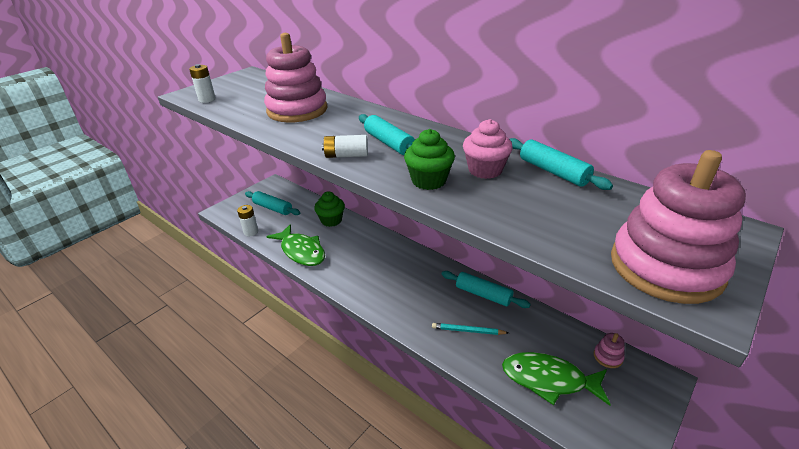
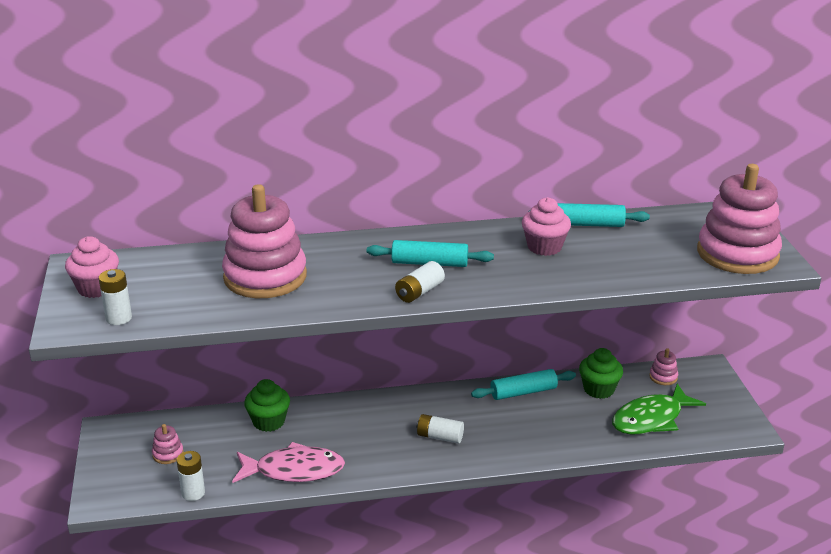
camera: 50 degrees left, 5 degrees down
(231, 84) = (96, 288): none -> pink cupcake
(272, 208) = (168, 454): turquoise rolling pin -> pink stacking toy
(301, 251) = (294, 470): green fish -> pink fish
(392, 285) = (440, 437): none -> white battery
(429, 181) = (524, 276): green cupcake -> green cupcake (599, 389)
(468, 331) = (554, 427): turquoise pencil -> none

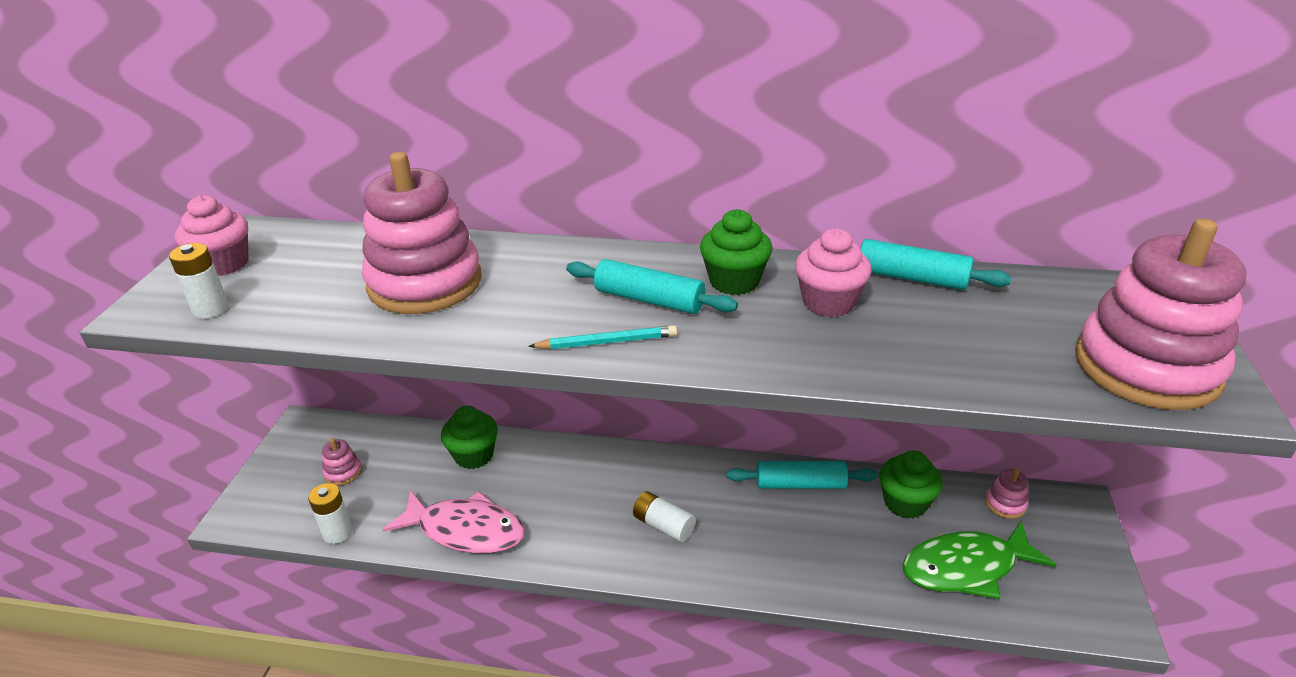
camera: 20 degrees right, 5 degrees up
(419, 292) = (607, 342): white battery -> turquoise pencil
(478, 243) = (734, 281): none -> green cupcake

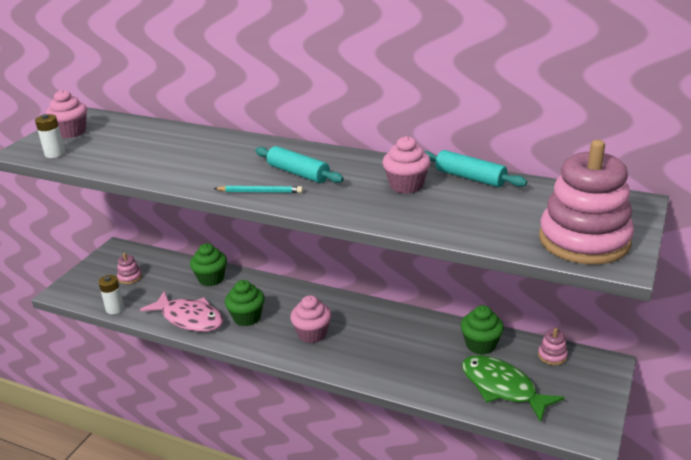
camera: 15 degrees right, 5 degrees down
(425, 283) = (175, 152): pink stacking toy -> none
(663, 525) = (312, 334): white battery -> pink cupcake
(734, 281) = (356, 169): green cupcake -> green cupcake (247, 317)
(800, 484) = (413, 324): turquoise rolling pin -> none
(966, 568) = (502, 388): green fish -> green fish turned 45 degrees clockwise

